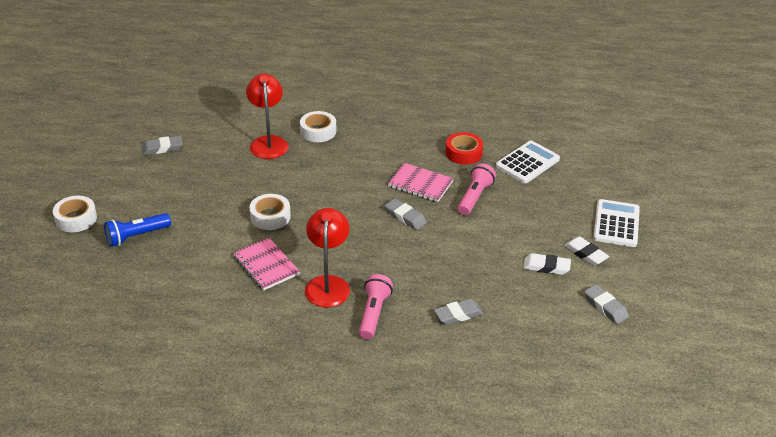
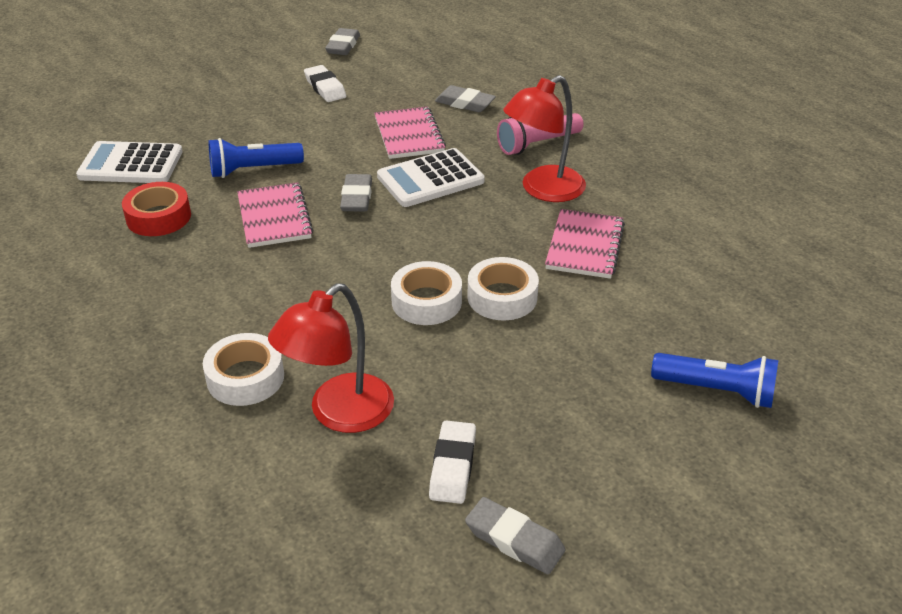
camera: 130 degrees left, 0 degrees up
(76, 219) = (795, 490): white tape -> white tape (426, 301)
(446, 269) = (409, 135): none -> pink notebook
(474, 197) = (253, 170): pink flashlight -> blue flashlight
(585, 254) = (274, 77): white eraser -> white eraser (453, 466)
(616, 224) = (199, 77): white calculator -> white calculator (430, 179)

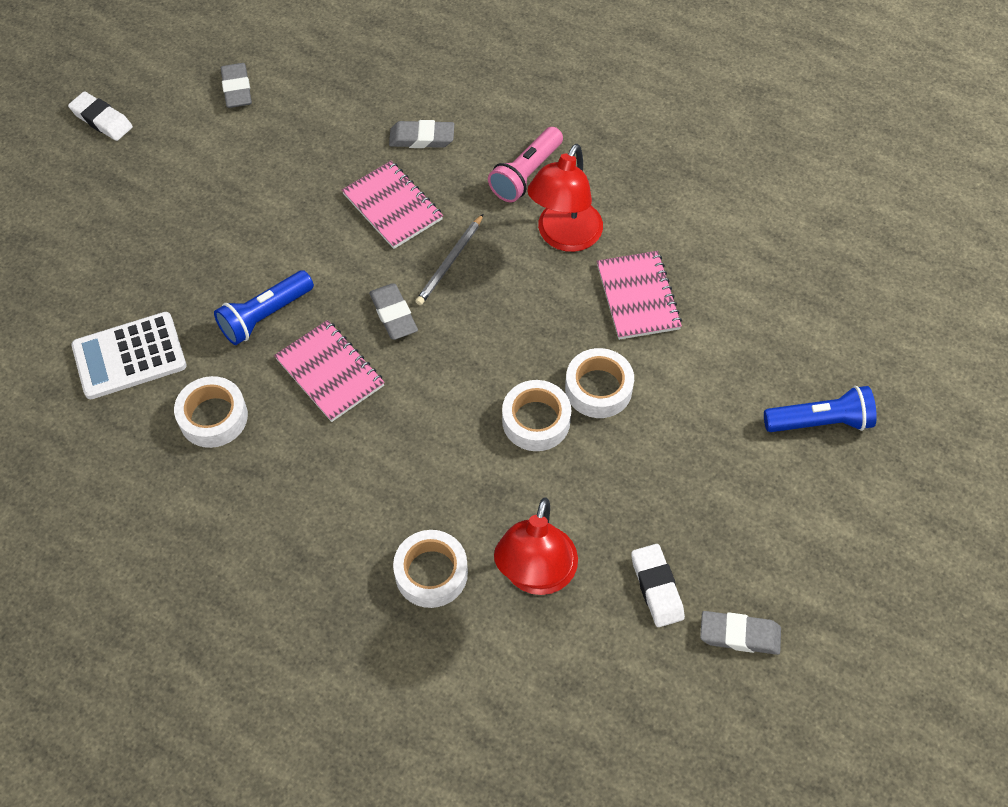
camera: 25 degrees left, 20 degrees up
(158, 217) = (213, 417): red tape -> white tape
(325, 88) = (260, 165): white eraser -> white eraser (102, 120)
(430, 179) = (450, 262): white calculator -> grey pencil

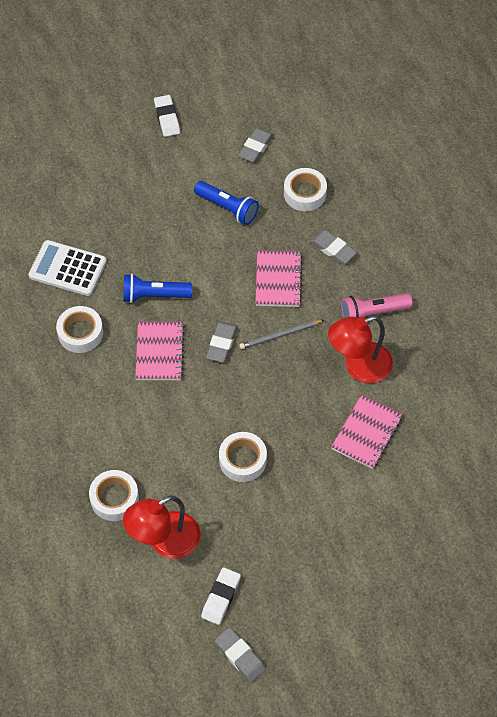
camera: 40 degrees right, 0 degrees up
(598, 388) = (293, 468): white tape -> white tape (305, 193)
(820, 421) = (401, 581): blue flashlight -> blue flashlight (227, 208)

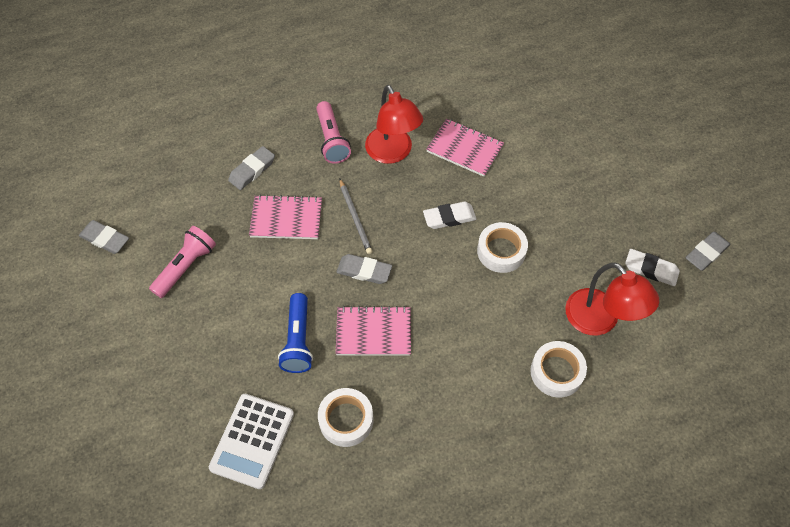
camera: 90 degrees left, 0 degrees up
(167, 118) = (39, 333): white eraser -> white eraser (449, 217)
(227, 208) = (186, 267): blue flashlight -> pink flashlight
(305, 193) = (177, 193): white tape -> none

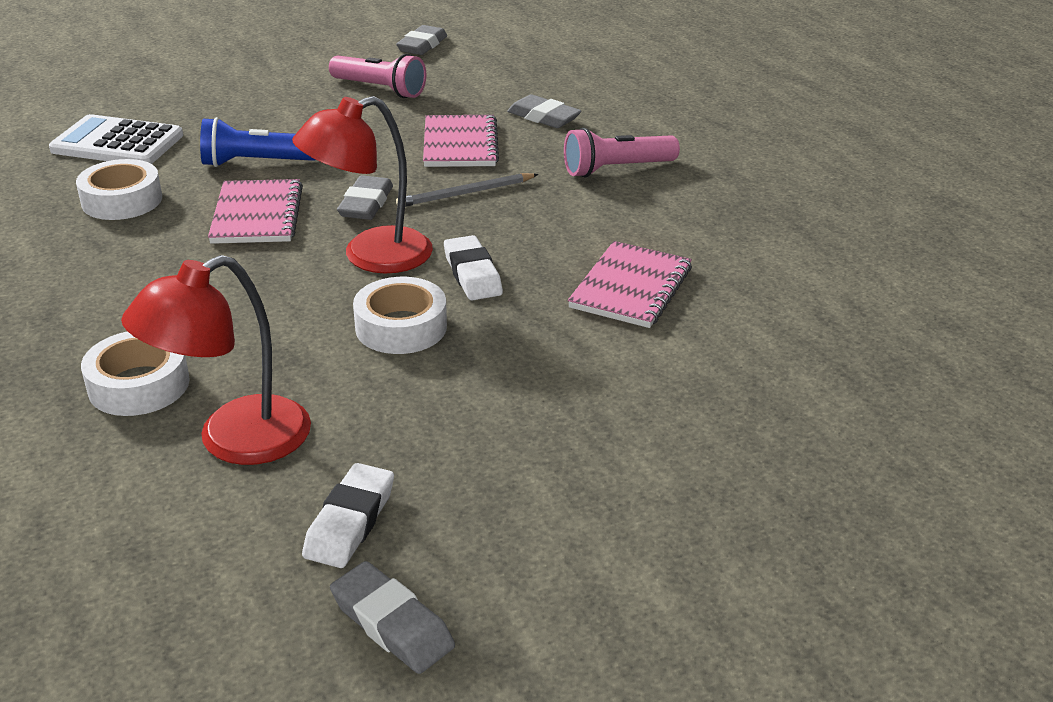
camera: 85 degrees right, 25 degrees down
(393, 153) = (603, 220): red lamp -> red lamp (370, 256)

